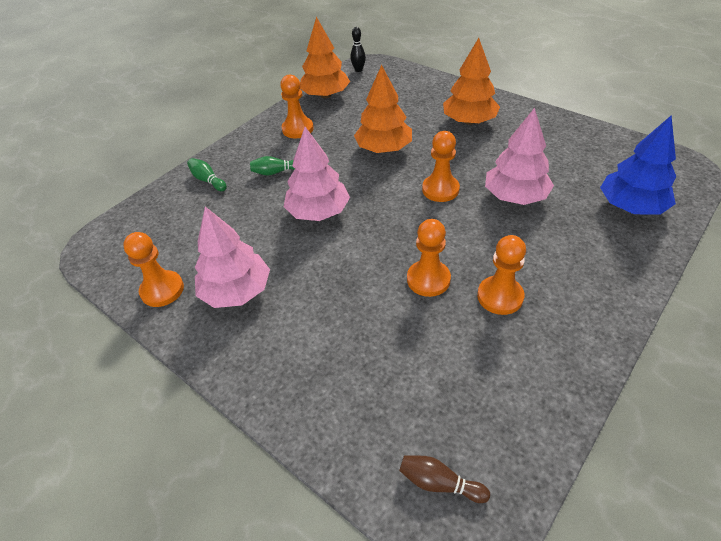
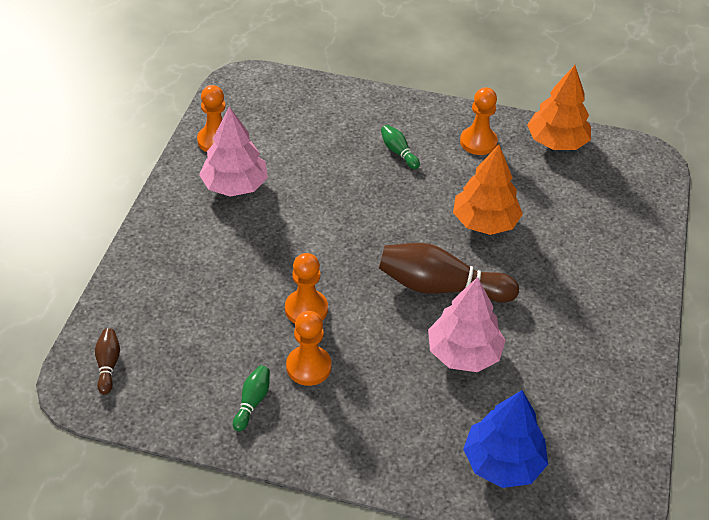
camera: 60 degrees right, 0 degrees up
(208, 180) = (360, 110): green bowling pin -> green bowling pin (252, 402)
(318, 212) = (357, 203): pink tree -> none
(358, 70) = (631, 153): black bowling pin -> none
(440, 189) = (441, 287): orange pawn -> brown bowling pin
(469, 121) = (585, 283): orange tree -> none

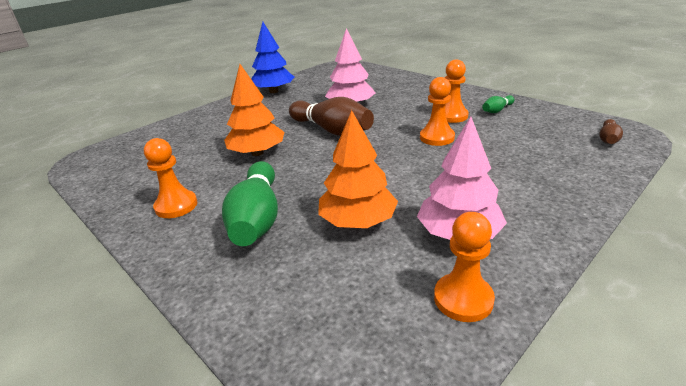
camera: 145 degrees left, 15 degrees down
(398, 152) = (257, 218): green bowling pin -> green bowling pin, size x2.14
(503, 462) = (371, 79): blue tree -> blue tree (273, 91)
(556, 142) = (119, 188): orange tree -> orange tree (358, 221)

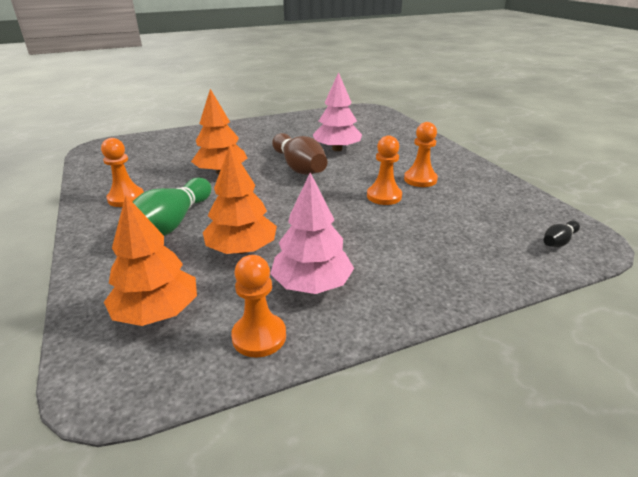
camera: 20 degrees right, 0 degrees up
(273, 91) = (285, 121): blue tree -> none
(336, 312) = (157, 312): none -> orange tree
(497, 110) = (471, 184): green bowling pin -> none
(608, 139) = (558, 241): brown bowling pin -> black bowling pin

